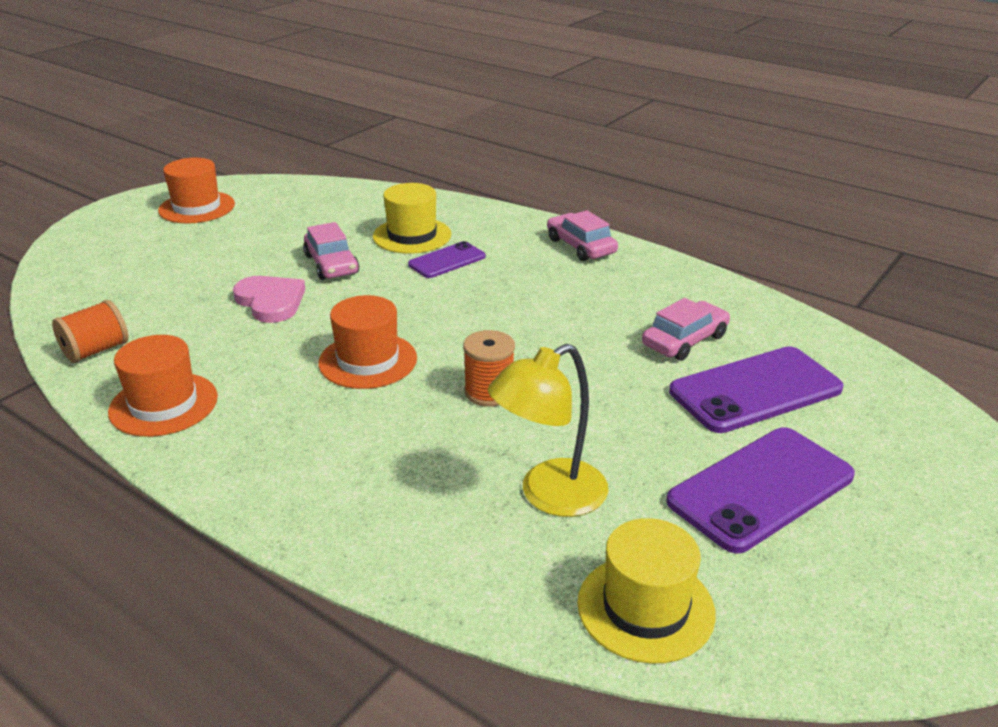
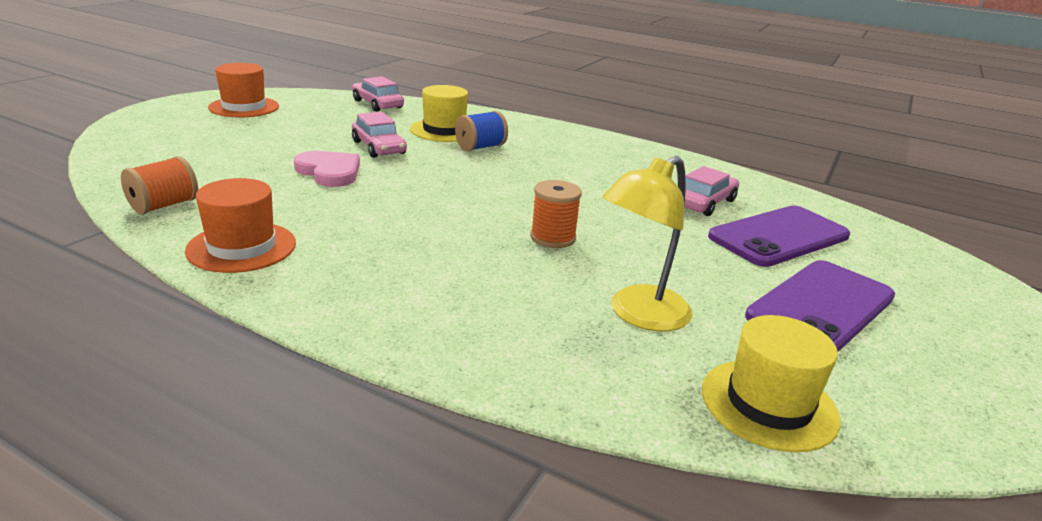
camera: 10 degrees left, 5 degrees down
(368, 361) = (433, 215): orange hat -> none
(447, 260) = (480, 147): purple phone -> blue spool
(581, 246) = (590, 140): pink car -> pink car (377, 104)

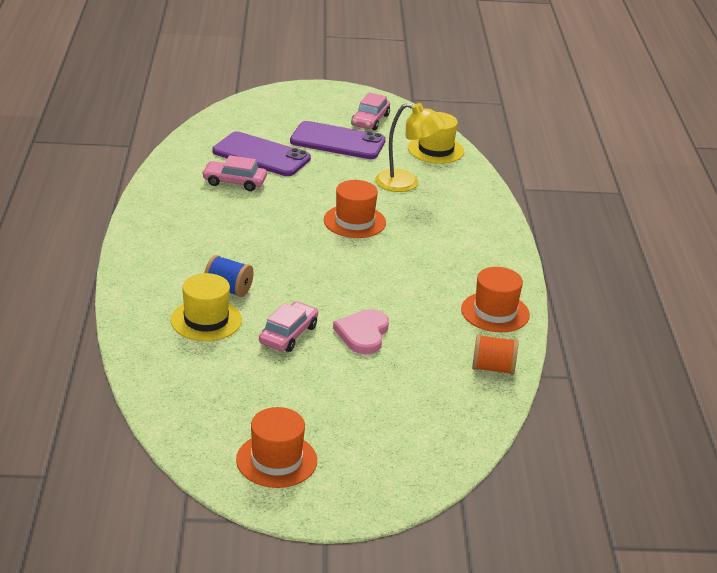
camera: 120 degrees left, 5 degrees up
(377, 104) = (169, 387): pink car -> pink car (370, 120)
(553, 238) = (354, 221): orange spool -> orange hat

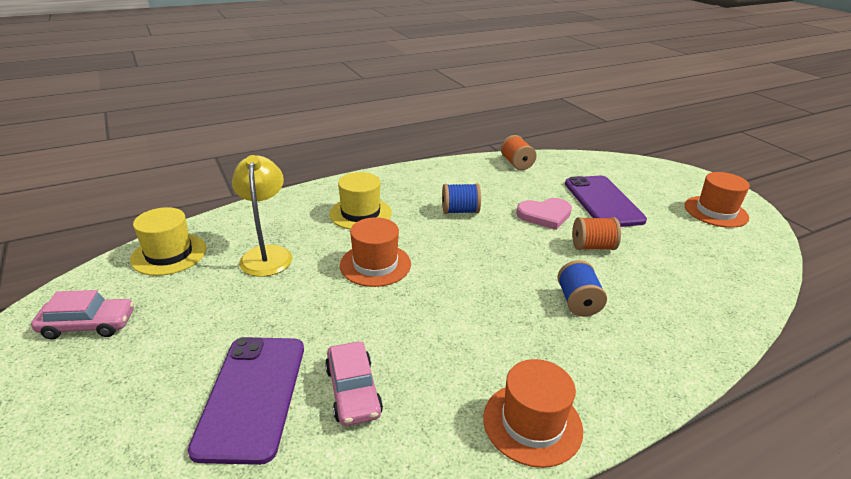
camera: 115 degrees left, 0 degrees up
(206, 320) = (637, 297): yellow hat -> yellow hat (360, 213)
(288, 334) = (592, 247): pink car -> orange spool
(337, 141) = (172, 334): purple phone -> purple phone (602, 201)
(408, 288) = (460, 211): none -> blue spool
(495, 312) = (451, 173): orange hat -> orange hat (532, 423)

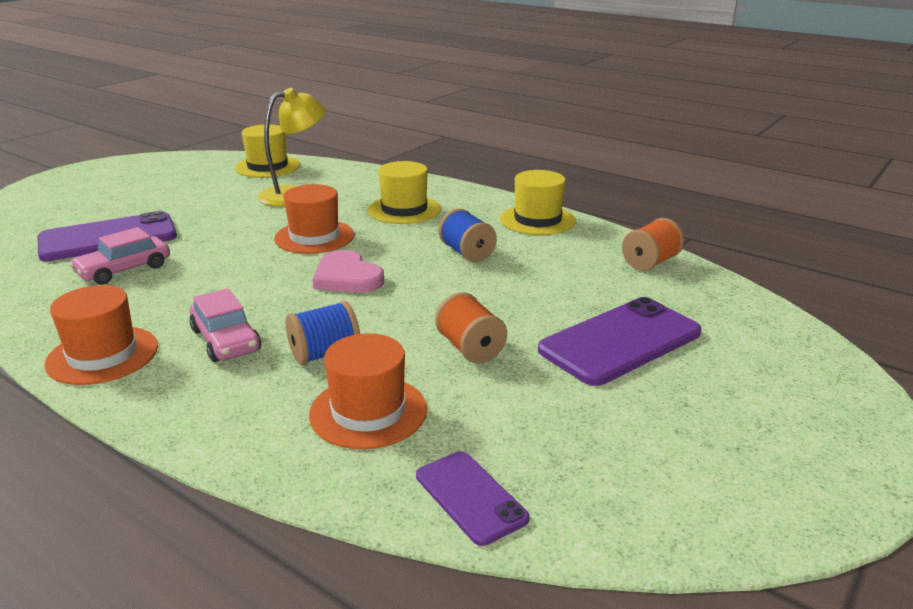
camera: 65 degrees right, 5 degrees down
(88, 325) = (166, 173): pink car -> pink car (226, 340)
(429, 174) = (537, 220): none -> yellow hat
(545, 215) = (520, 304): pink heart -> pink heart (347, 277)
(715, 211) = (737, 460): orange hat -> orange hat (368, 412)
(742, 288) = (470, 497): none -> purple phone

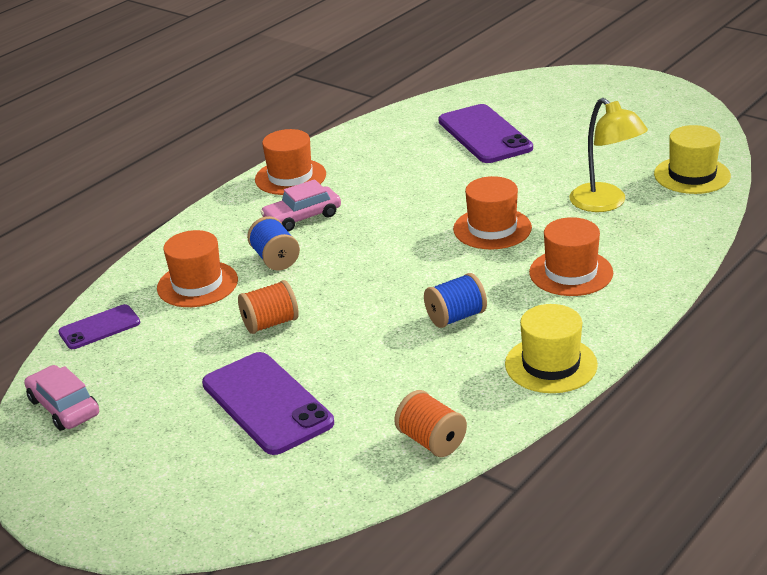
camera: 95 degrees right, 5 degrees up
(124, 270) = (422, 155): pink car -> pink car (64, 407)
(347, 277) = (403, 255): pink heart -> none
(404, 210) = (571, 273): yellow hat -> orange hat

